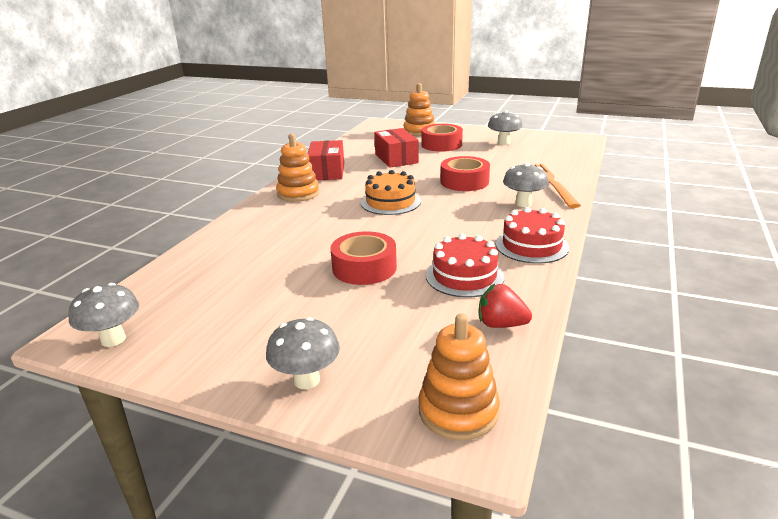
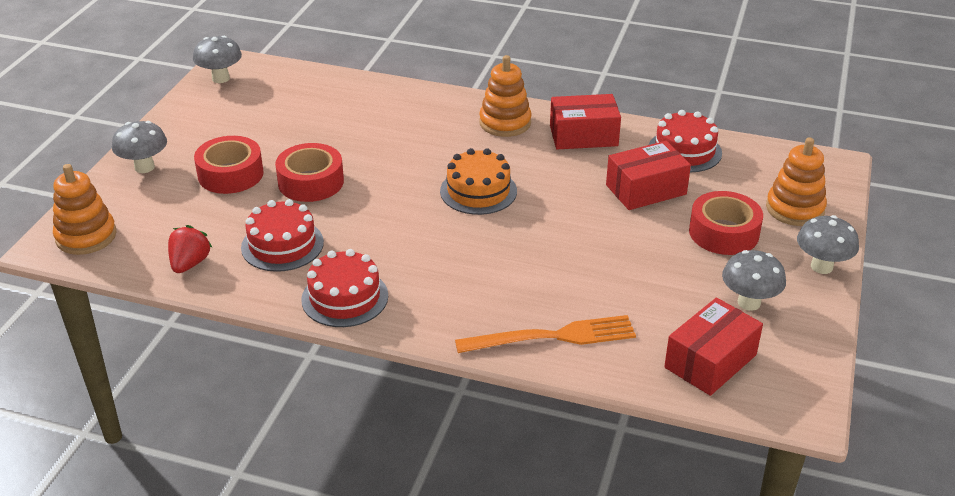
camera: 85 degrees right, 10 degrees up
(355, 149) = (684, 151): none -> red cake
(464, 182) = (553, 252): red tape -> red tape (230, 174)
(523, 203) = (472, 302): grey mushroom -> grey mushroom (821, 266)
(555, 152) = (710, 361): none -> red box

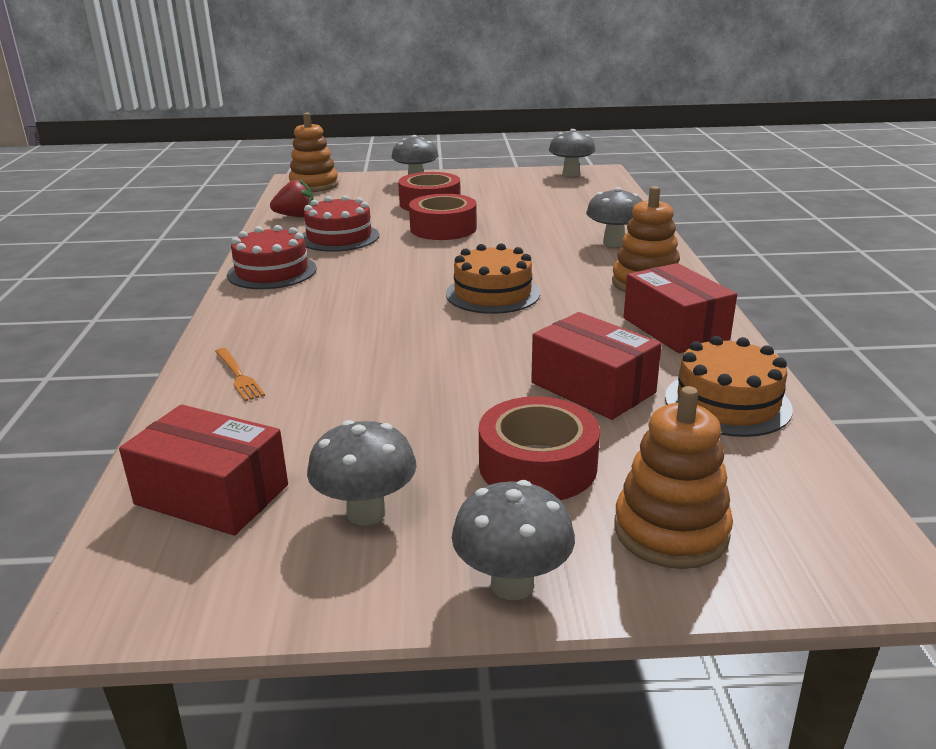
camera: 70 degrees right, 10 degrees down
(417, 111) = (613, 243): none -> grey mushroom
(553, 337) = (238, 376): orange fork -> orange fork, size x0.51
(684, 151) = (727, 403): red cake -> orange cake

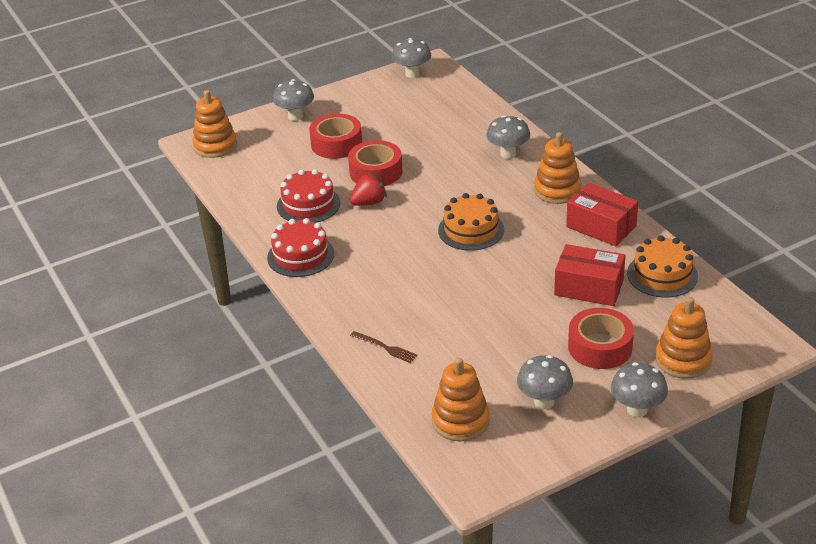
camera: 25 degrees left, 10 degrees up
(212, 494) = (460, 421): red box -> orange stacking toy
(238, 376) = (385, 347): orange fork -> brown fork
(295, 216) = (246, 190): red strawberry -> red strawberry (369, 203)

